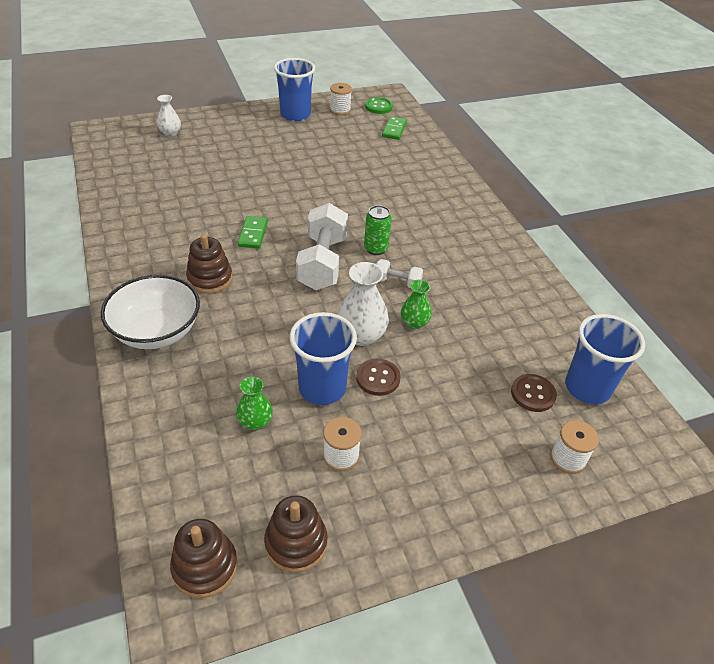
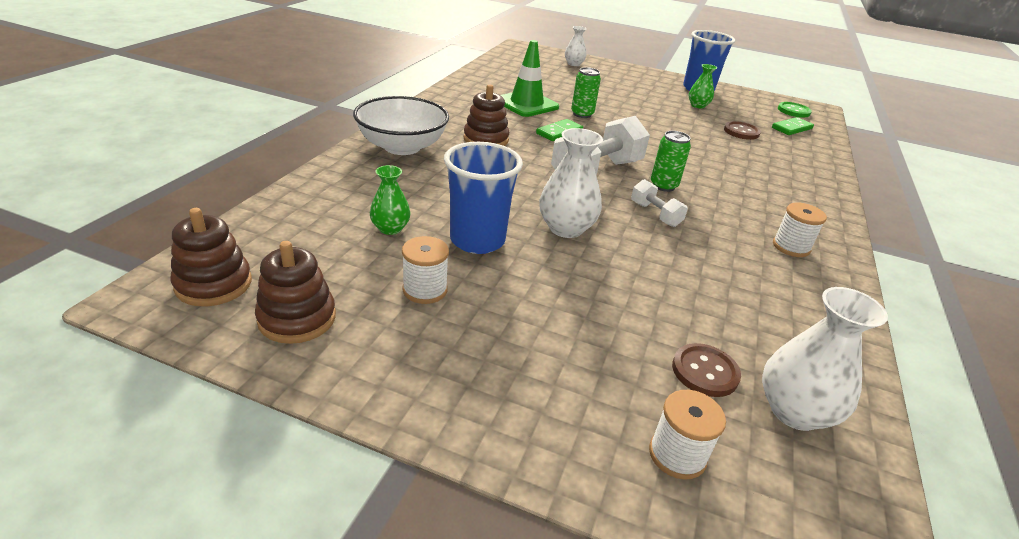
camera: 40 degrees right, 10 degrees down
(191, 213) = (526, 104): none -> green traffic cone
(246, 200) = (582, 114): none -> green can
(340, 110) = (748, 100): white spool -> white spool (791, 247)
(378, 378) = (539, 262): brown button -> brown button (741, 132)
(414, 323) = (634, 247): green vase -> green vase (697, 105)
(587, 388) = (794, 411): blue cup -> white vase

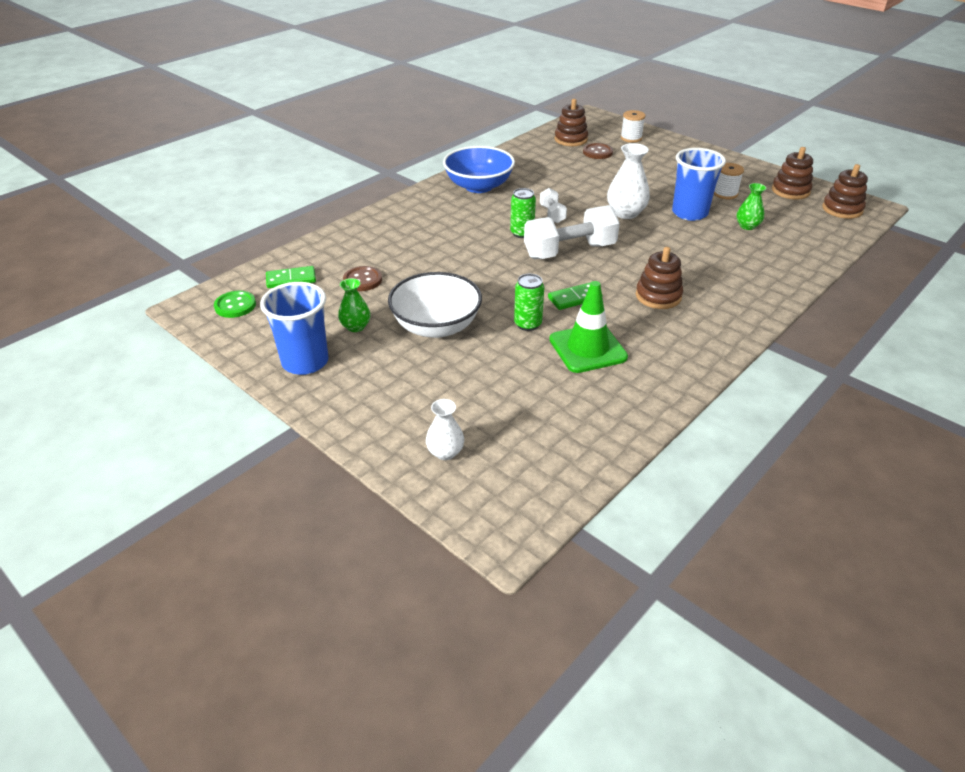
camera: 155 degrees left, 5 degrees up
(402, 147) = (743, 295): white bowl -> white bowl (436, 326)
(791, 247) = (479, 186): white spool -> blue bowl
(794, 411) = (571, 139): white vase -> brown stacking toy

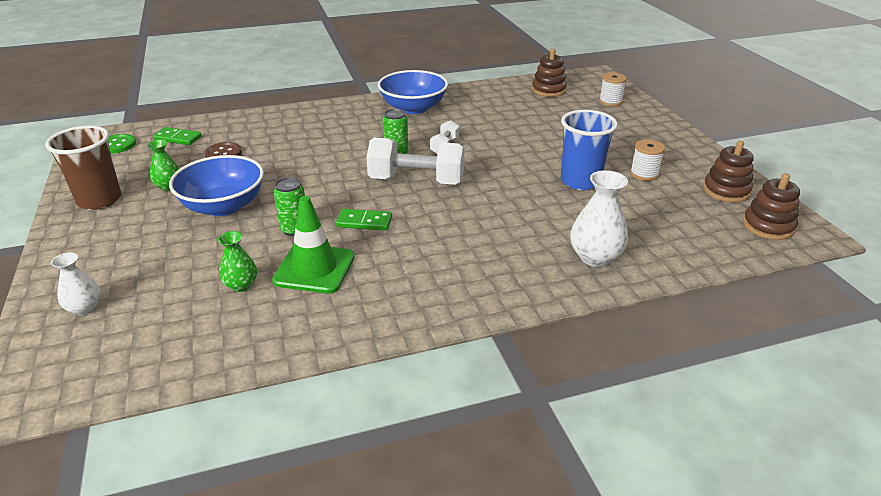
camera: 30 degrees right, 5 degrees down
(305, 362) = (99, 200): blue cup -> brown cup
(436, 326) = (223, 206): white bowl -> blue bowl
(597, 152) = (559, 106): brown button -> none
(625, 213) = (515, 164): white vase -> white vase (595, 257)
(658, 296) = (443, 246): brown stacking toy -> none
(747, 226) = (627, 210): green vase -> green vase (241, 285)

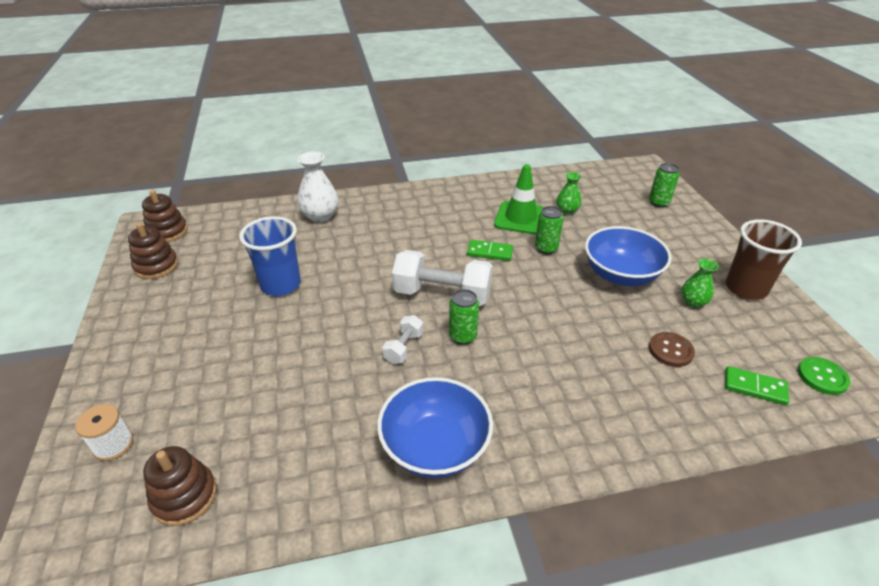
camera: 175 degrees left, 5 degrees up
(85, 308) = (659, 202): white vase -> green can
(644, 174) = (210, 290): white spool -> none

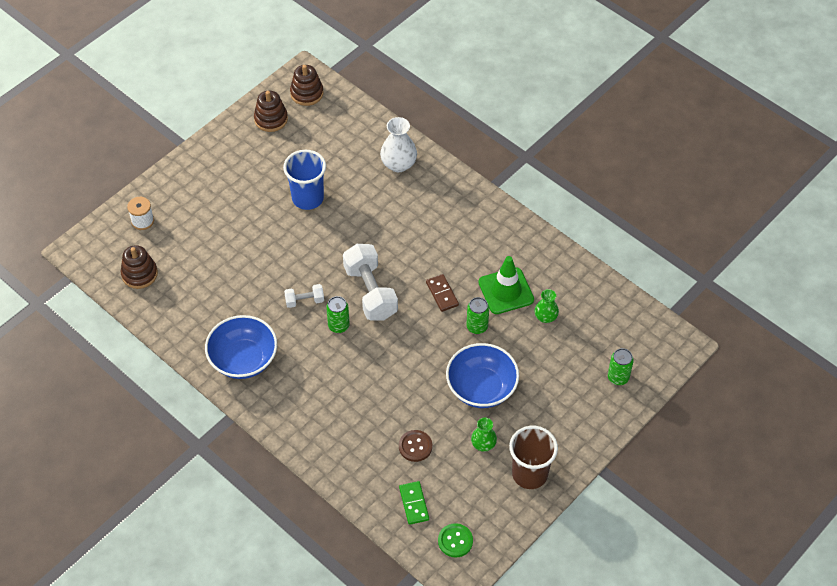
camera: 55 degrees right, 15 degrees up
(490, 252) = (442, 294): green domino -> brown domino

